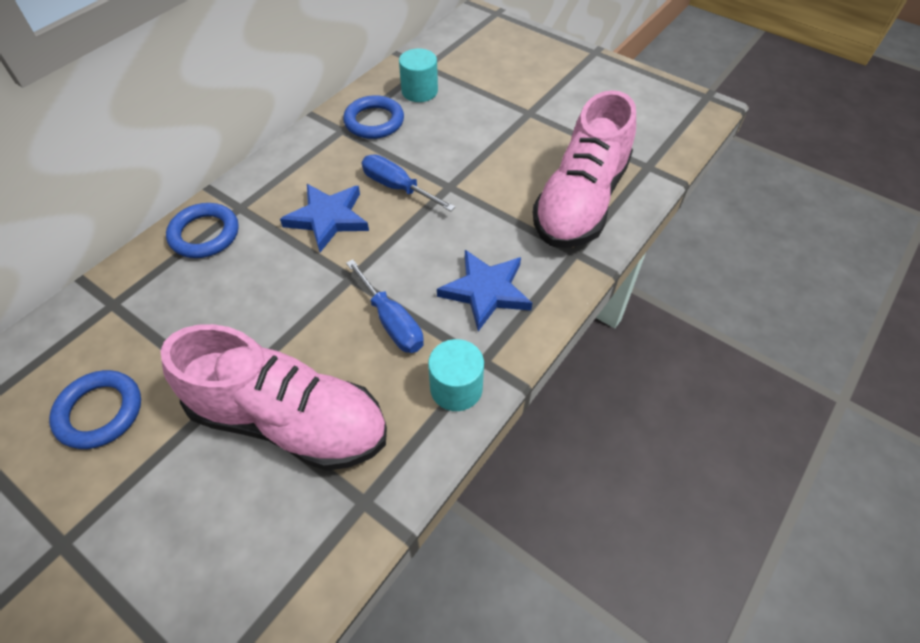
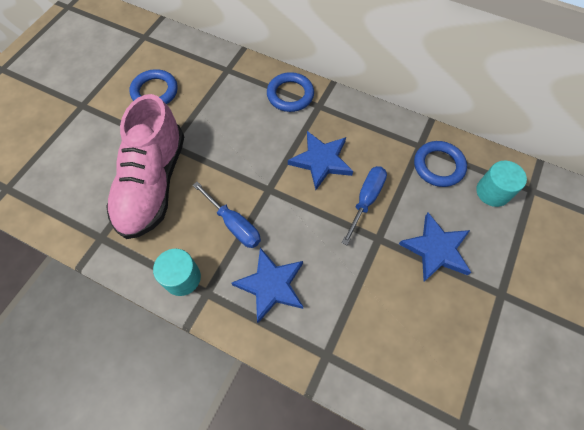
camera: 80 degrees right, 10 degrees up
(391, 321) = (234, 224): blue screwdriver -> blue screwdriver turned 90 degrees counterclockwise
(473, 145) = (436, 249): none -> blue star
(580, 202) = (390, 355): pink shoe -> none

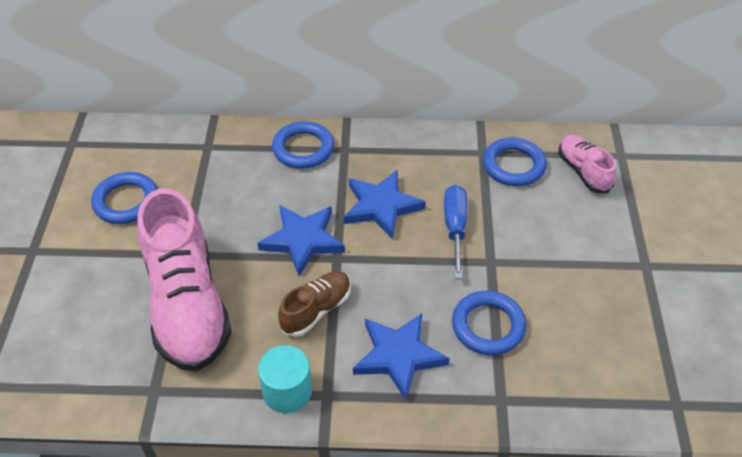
camera: 25 degrees left, 15 degrees down
(234, 224) = (316, 310): blue screwdriver -> brown shoe
(348, 290) = (488, 326): none -> blue ring
(436, 249) = (557, 249): blue star -> blue star (303, 240)
(492, 192) = (583, 171): turquoise cylinder -> pink shoe

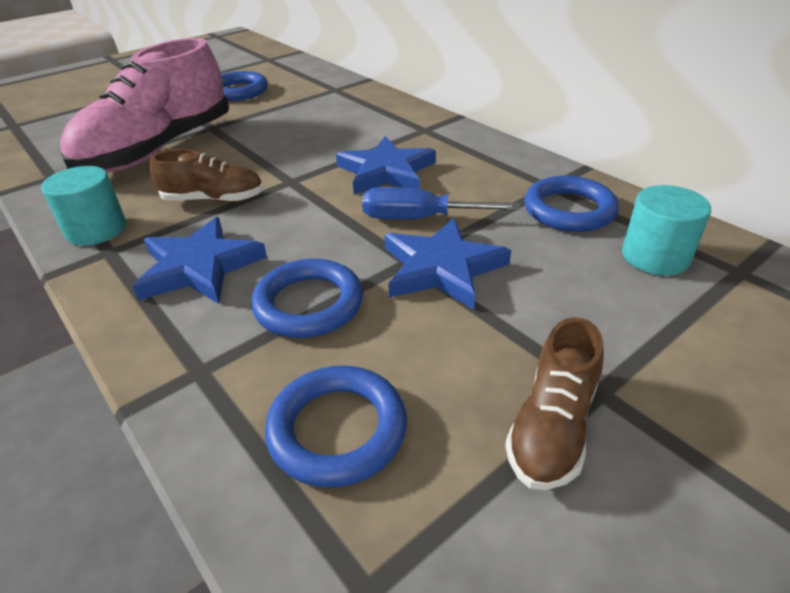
camera: 50 degrees right, 10 degrees down
(303, 149) = (394, 116): blue ring -> blue ring (337, 430)
(303, 240) = (290, 159): blue star -> blue star (442, 268)
(455, 228) = (420, 219): blue screwdriver -> blue screwdriver turned 135 degrees counterclockwise
(583, 171) = (655, 256): pink shoe -> turquoise cylinder
(650, 296) = (551, 427): none -> brown shoe

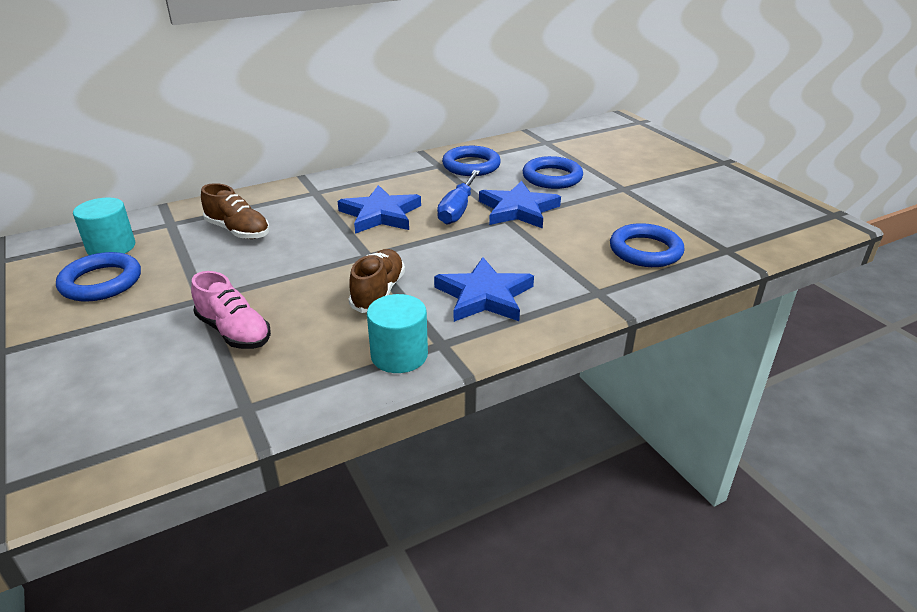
camera: 80 degrees left, 5 degrees down
(158, 149) = (234, 332): pink shoe -> pink shoe, size x0.49
(308, 304) = (542, 254): blue ring -> blue ring (552, 177)
(551, 427) = (644, 202): brown shoe -> brown shoe (238, 231)
(655, 256) = (527, 155): turquoise cylinder -> turquoise cylinder (111, 247)

